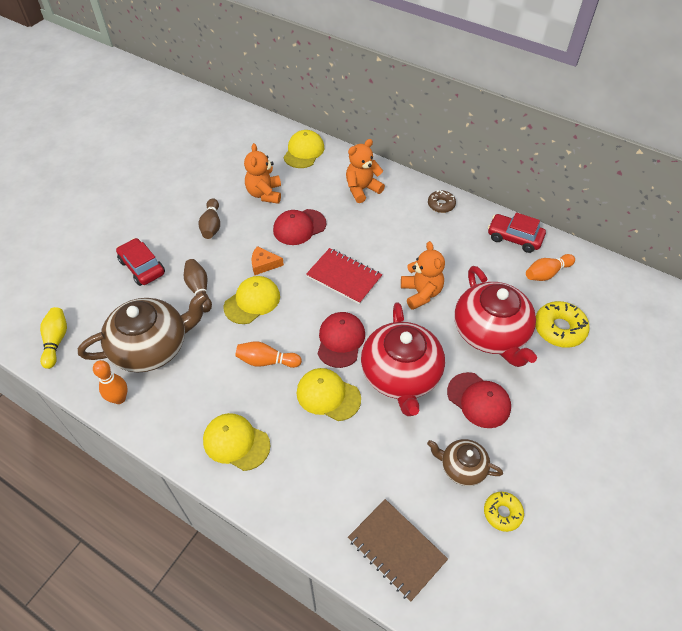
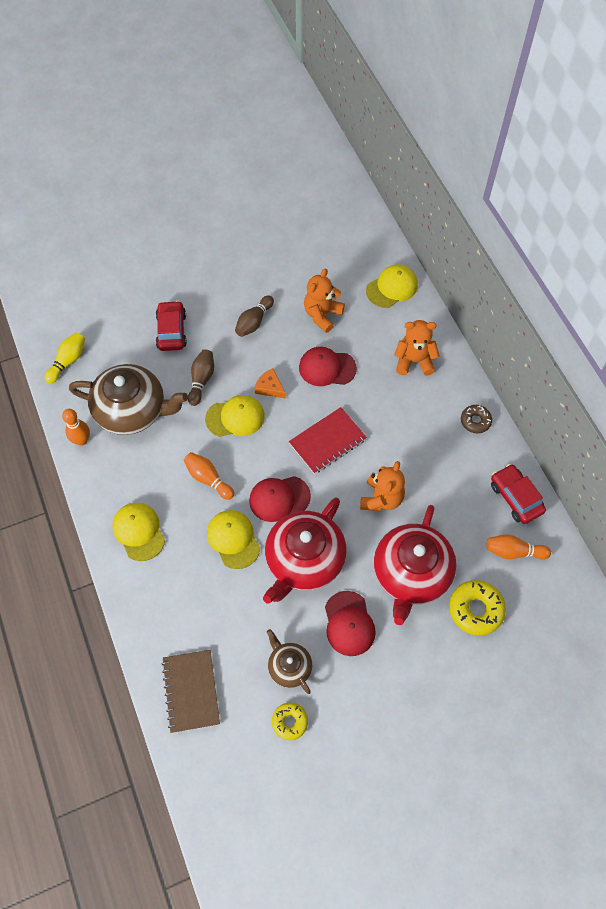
camera: 35 degrees right, 10 degrees up
(340, 340) = (279, 498): red cap -> red cap turned 150 degrees counterclockwise
(344, 277) = (327, 441): red notebook -> red notebook turned 75 degrees clockwise

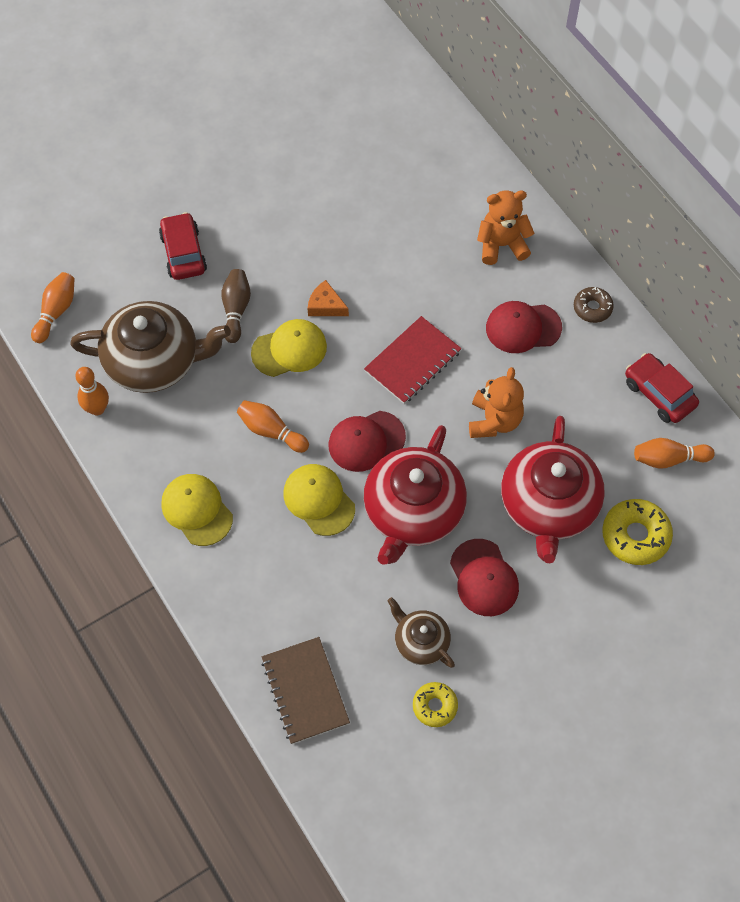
camera: 10 degrees left, 0 degrees up
(68, 361) = (56, 312): yellow bowling pin -> orange bowling pin
(254, 322) = (288, 226): brown bowling pin -> none
(322, 315) = (374, 204): orange teddy bear -> none
(327, 368) = (393, 270): red cap -> red cap (523, 328)
(392, 288) = (456, 157): yellow cap -> none

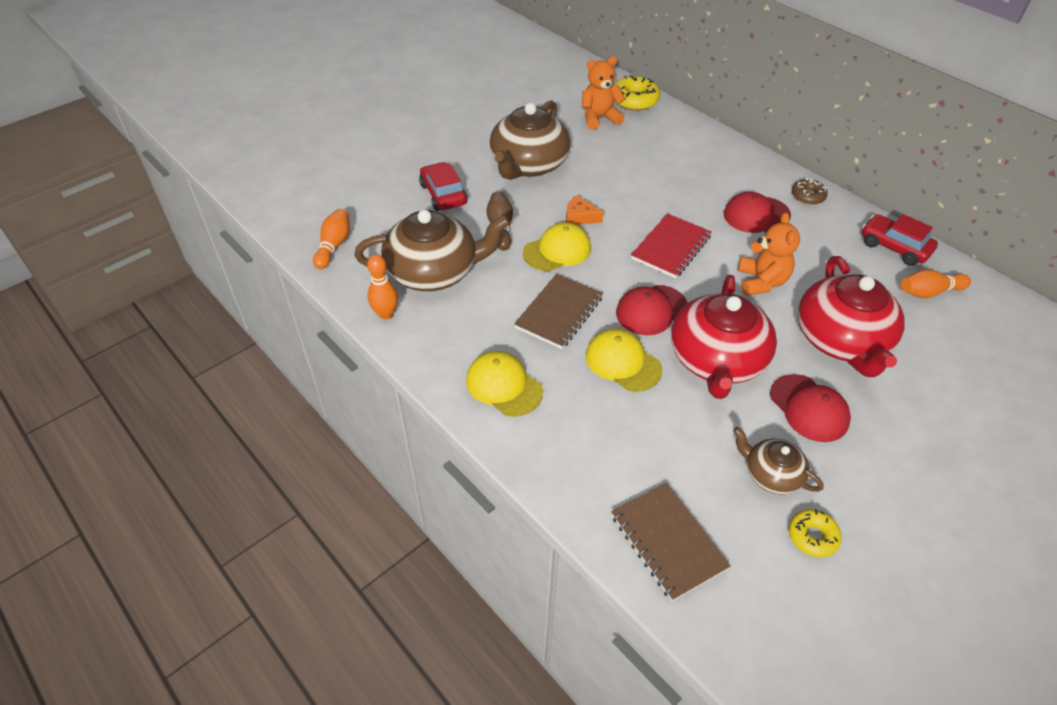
camera: 10 degrees left, 15 degrees down
(271, 431) = (559, 312): orange bowling pin -> brown notebook
(288, 219) = (528, 165): none -> brown teapot
(501, 245) = (714, 164): orange teddy bear -> orange teddy bear (599, 118)
(635, 535) = (933, 354): yellow donut -> yellow donut (634, 100)

